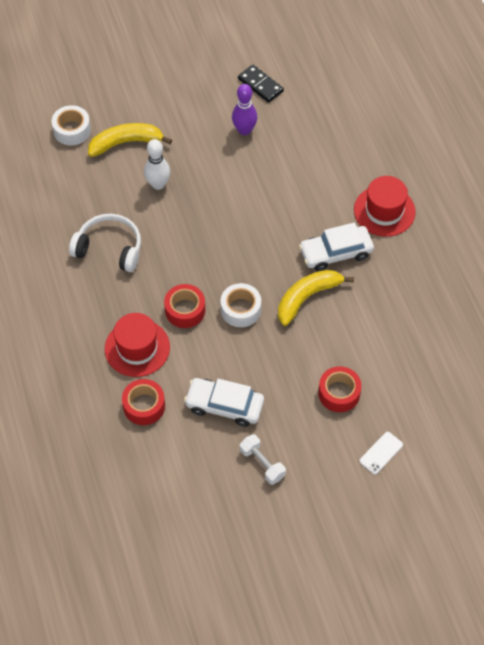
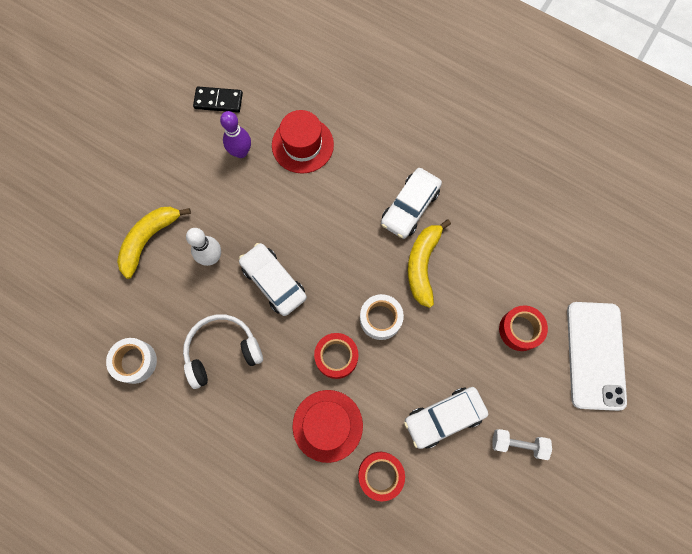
camera: 40 degrees left, 15 degrees up
(72, 130) = (89, 264): white tape -> white tape (135, 362)
(187, 231) = (273, 282): none -> white car
(381, 453) = (595, 355): white phone -> white phone, size x2.33
(384, 211) = (414, 141): red hat -> red hat (302, 145)

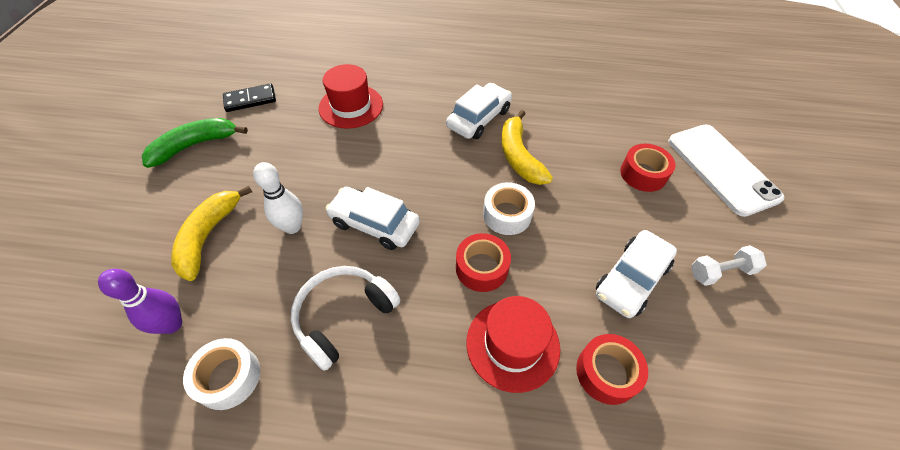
camera: 25 degrees left, 20 degrees down
(160, 139) = (195, 145): none -> green banana
(241, 152) = (289, 129): purple bowling pin -> purple bowling pin (172, 324)
(410, 207) = (479, 118): white car -> white car turned 150 degrees counterclockwise

